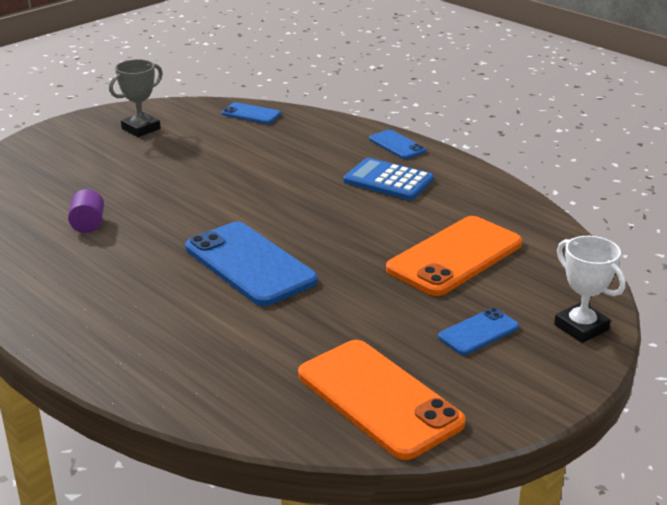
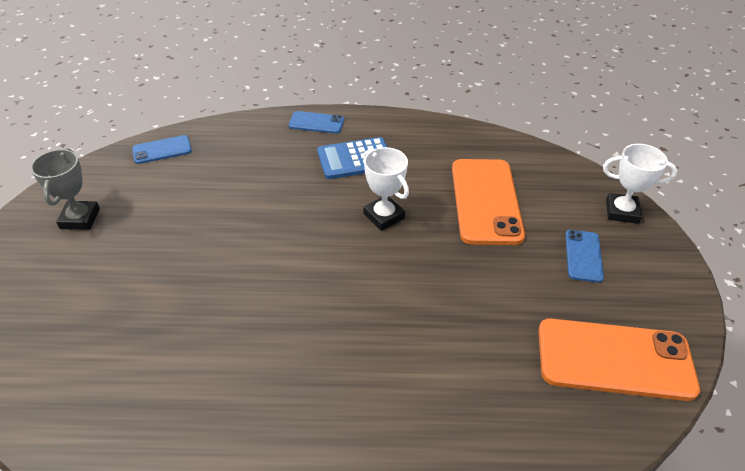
camera: 45 degrees left, 15 degrees up
(88, 225) = (180, 358): purple cylinder -> none
(249, 264) = (372, 303): blue phone -> none
(348, 224) = (384, 216): none -> white trophy

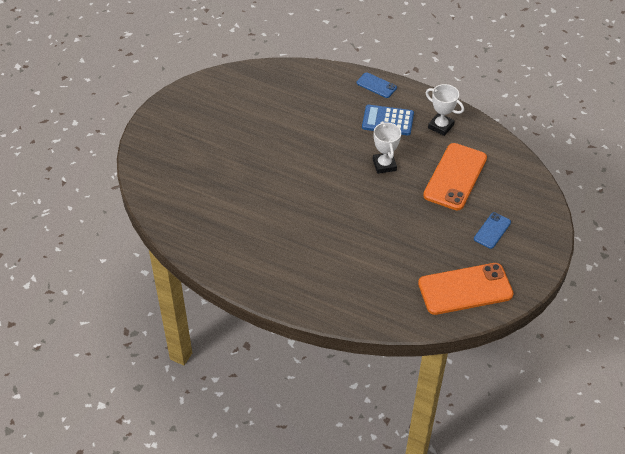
camera: 25 degrees right, 5 degrees up
(80, 219) = (206, 108): grey trophy -> none
(162, 150) = (268, 75): blue phone -> none
(614, 359) = (465, 289): orange phone -> orange phone turned 45 degrees counterclockwise
(621, 211) = (540, 213): white trophy -> white trophy (440, 126)

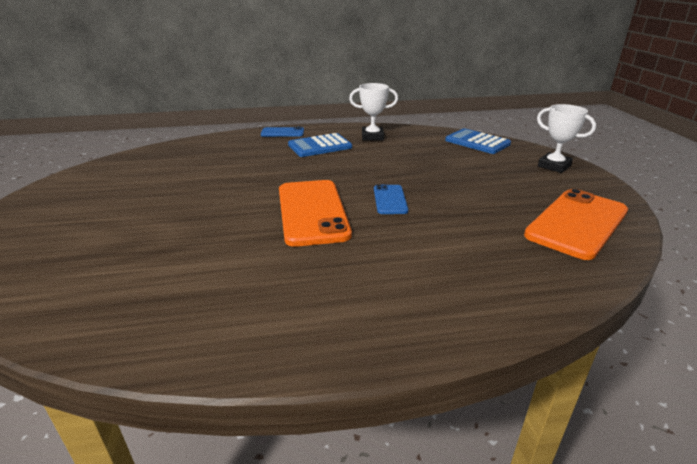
camera: 35 degrees left, 20 degrees down
(384, 165) = (354, 170): white trophy -> white trophy (554, 166)
(455, 177) = (430, 157): orange phone -> orange phone (312, 212)
(492, 230) = (518, 175): blue phone -> blue phone (390, 200)
(516, 176) = (477, 142): none -> blue calculator

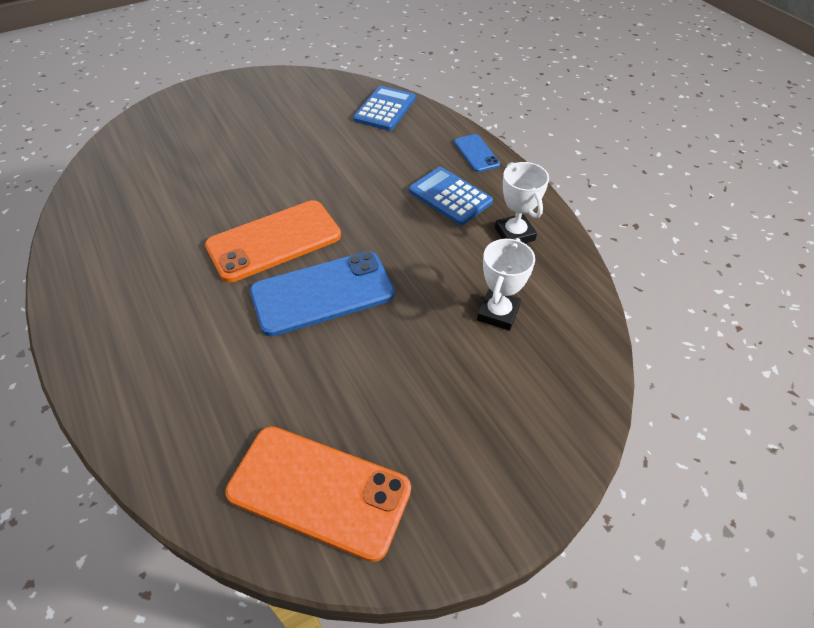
camera: 70 degrees right, 20 degrees up
(390, 200) = (322, 293): blue phone -> blue phone, size x1.97
(477, 142) = (569, 355): blue calculator -> blue calculator (384, 109)
(554, 166) = (518, 467): white trophy -> white trophy (498, 313)

